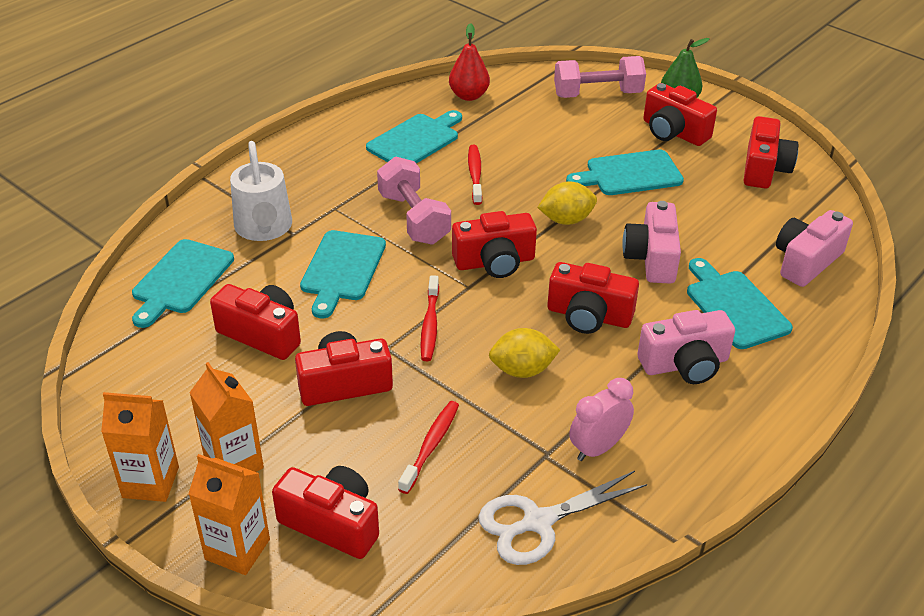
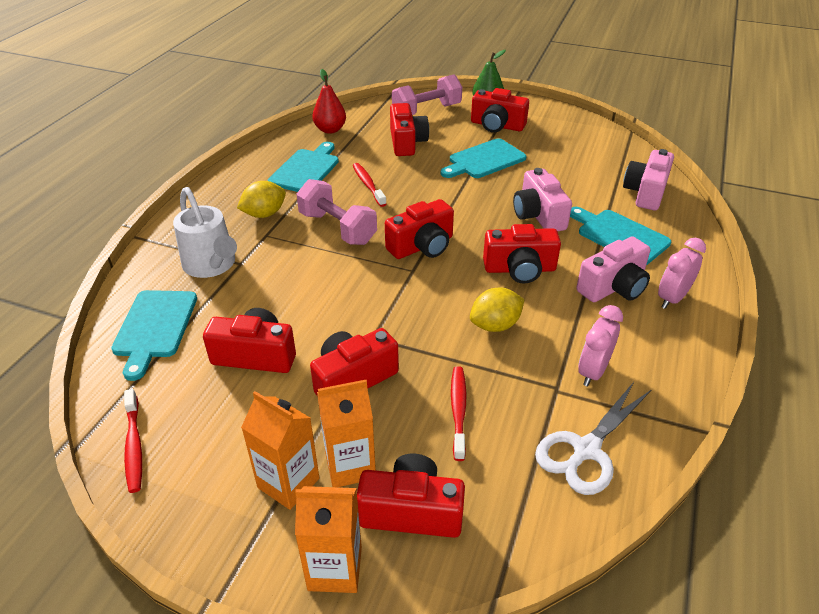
camera: 20 degrees left, 0 degrees up
(150, 482) = (214, 528): orange carton -> orange carton (350, 465)
(342, 269) = (299, 282): turquoise cutting board -> none
(430, 325) = (399, 309): red toothbrush -> red toothbrush (134, 446)
(566, 220) = (458, 202): yellow lemon -> yellow lemon (264, 214)
(746, 395) = (672, 298): none -> pink clock
(764, 169) = (575, 137): red camera -> red camera (407, 142)

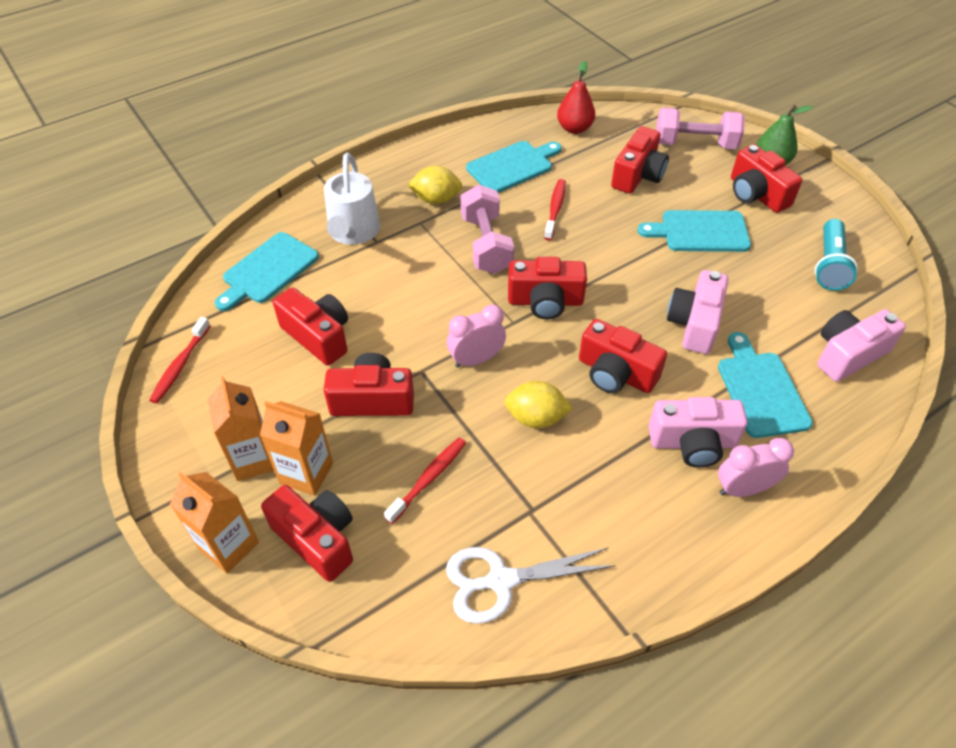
camera: 35 degrees right, 10 degrees up
(582, 148) = (829, 265): none -> turquoise flashlight
(593, 371) = (581, 515): pink clock -> pink clock (476, 359)

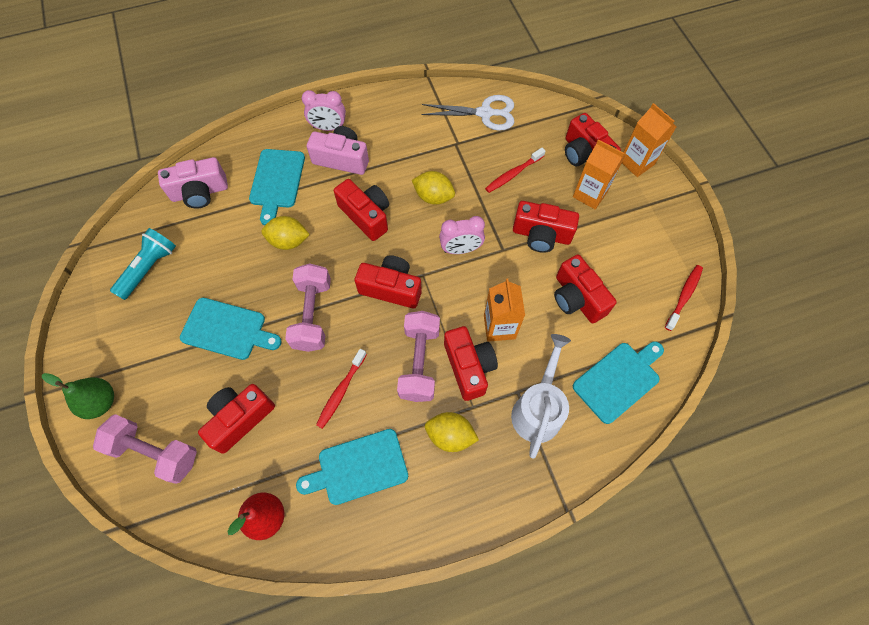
camera: 165 degrees left, 15 degrees up
(253, 459) = (624, 211): orange carton -> orange carton (499, 327)
(620, 260) = (312, 315): none -> pink dumbbell
(694, 323) = (288, 241): pink camera -> yellow lemon
(756, 194) = (147, 362): red camera -> red camera (469, 367)

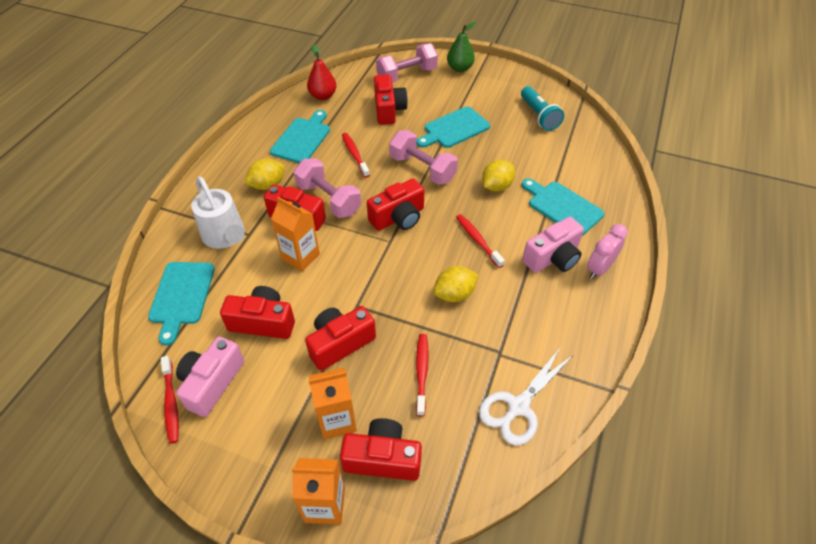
camera: 130 degrees right, 15 degrees down
(200, 192) = (588, 163): pink camera -> pink camera (212, 383)
(366, 216) = (477, 240): red camera -> red toothbrush
(461, 249) = (386, 278): pink clock -> none

